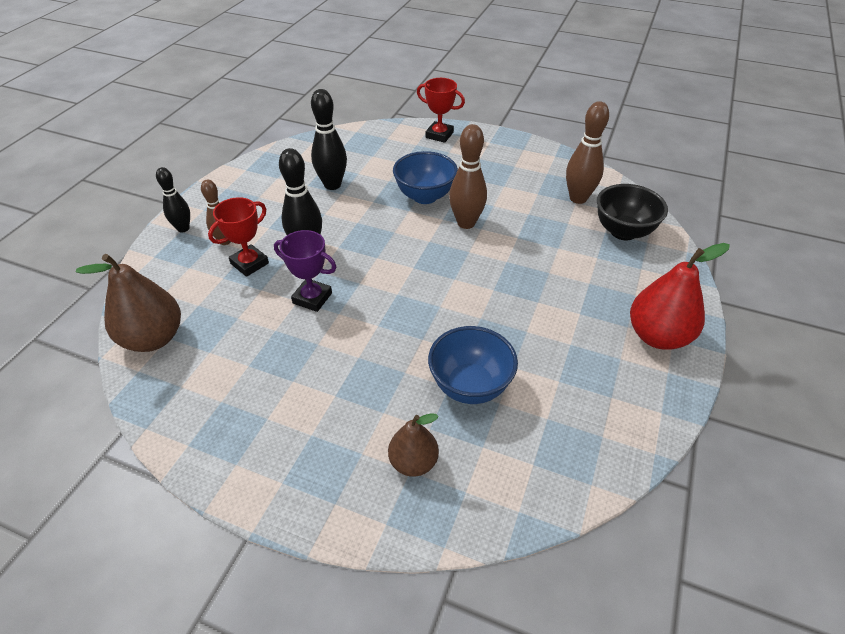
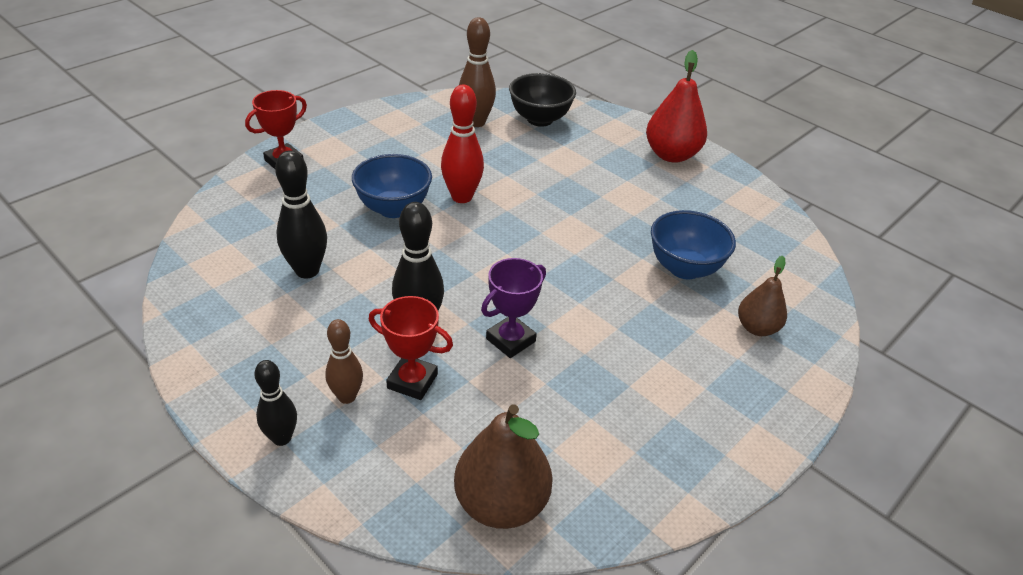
camera: 70 degrees left, 5 degrees down
(249, 263) = (412, 381): red trophy -> red trophy turned 45 degrees counterclockwise
(466, 223) = (462, 197): brown bowling pin -> red bowling pin

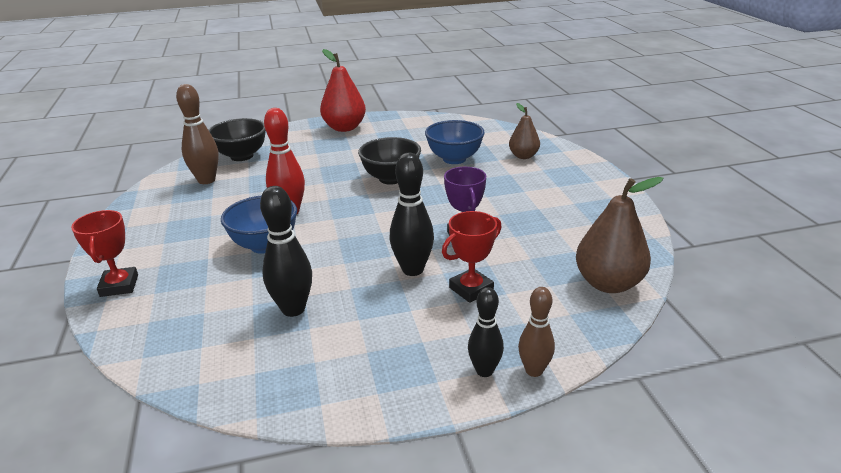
camera: 55 degrees left, 10 degrees down
(347, 396) = (463, 324): brown bowling pin -> brown bowling pin (534, 370)
(588, 236) = (391, 178): none -> black bowl

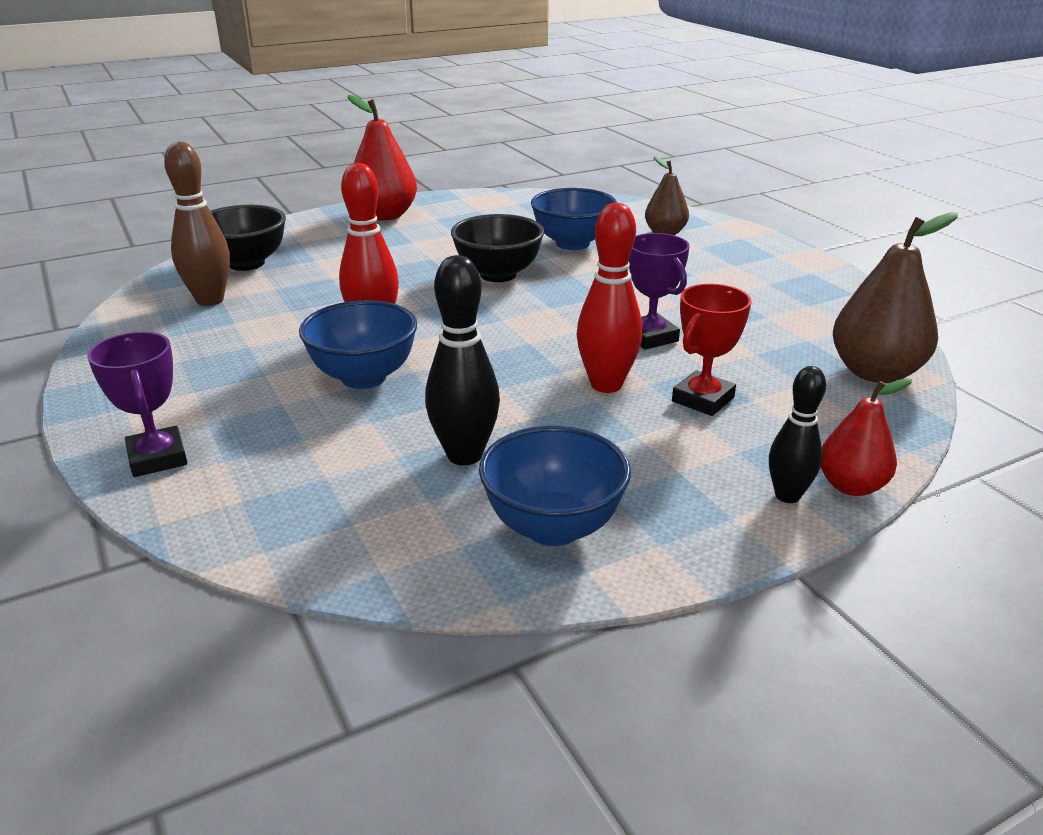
camera: 15 degrees left, 0 degrees up
(119, 286) = (158, 458): red trophy -> purple trophy
(317, 369) = (553, 527): none -> blue bowl
(413, 269) = (606, 385): black bowling pin -> red bowling pin
(534, 370) = (851, 486): brown bowling pin -> red pear

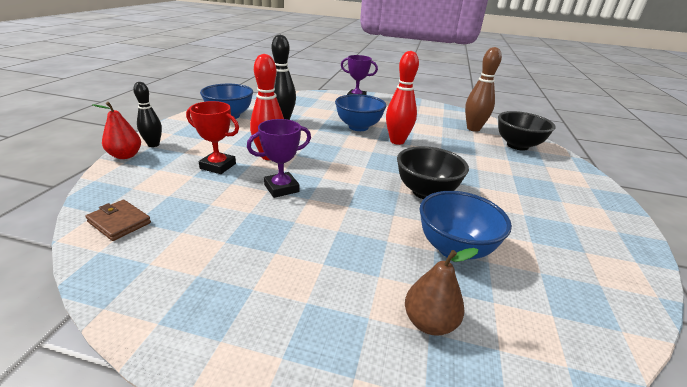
camera: 130 degrees right, 0 degrees up
(385, 216) = (590, 207): red pear -> none
(650, 337) = (281, 188): purple trophy -> purple trophy turned 45 degrees counterclockwise
(703, 399) = (218, 166): red trophy -> red trophy turned 60 degrees counterclockwise
(875, 372) = (119, 222): brown pear -> brown wallet

